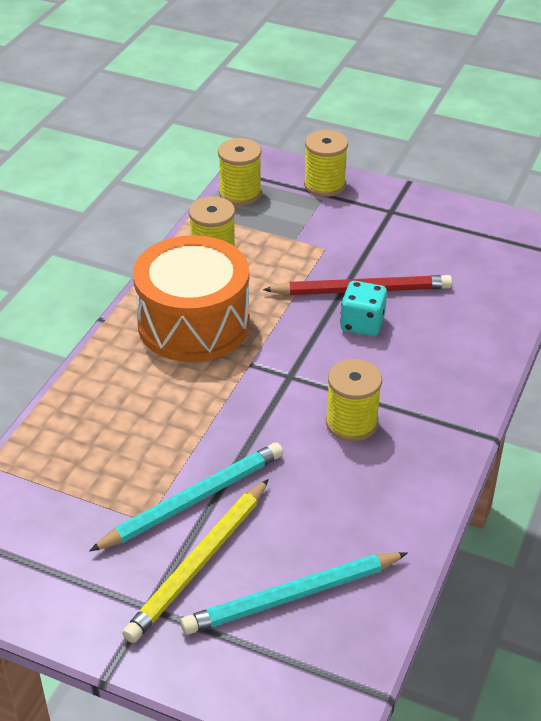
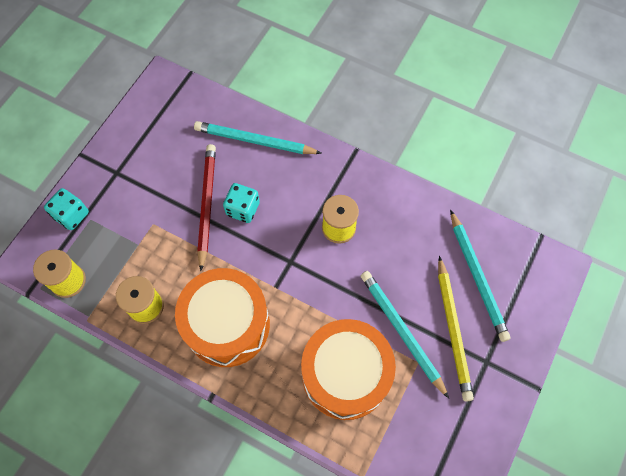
camera: 85 degrees left, 25 degrees up
(127, 440) = (345, 375): none -> orange drum
(199, 563) = (453, 330): yellow pencil -> yellow pencil turned 45 degrees clockwise
(324, 185) = (71, 215): yellow spool -> turquoise dice
(475, 326) = (255, 141): none -> turquoise pencil

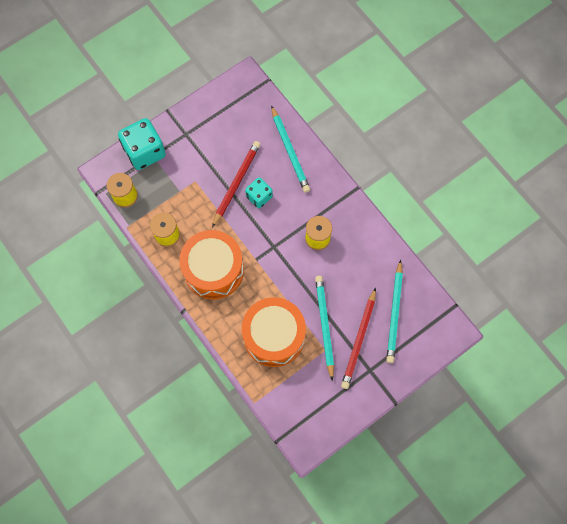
camera: 25 degrees right, 5 degrees up
(71, 215) = (145, 152): turquoise dice -> turquoise dice, size x1.70
(255, 141) = (290, 151): turquoise pencil -> turquoise pencil turned 150 degrees counterclockwise
(453, 330) = (359, 340): yellow pencil -> red pencil

